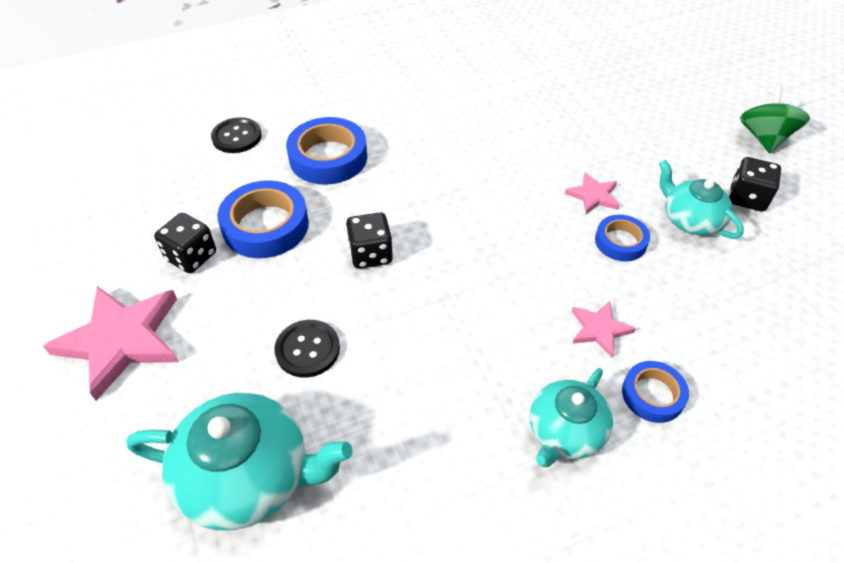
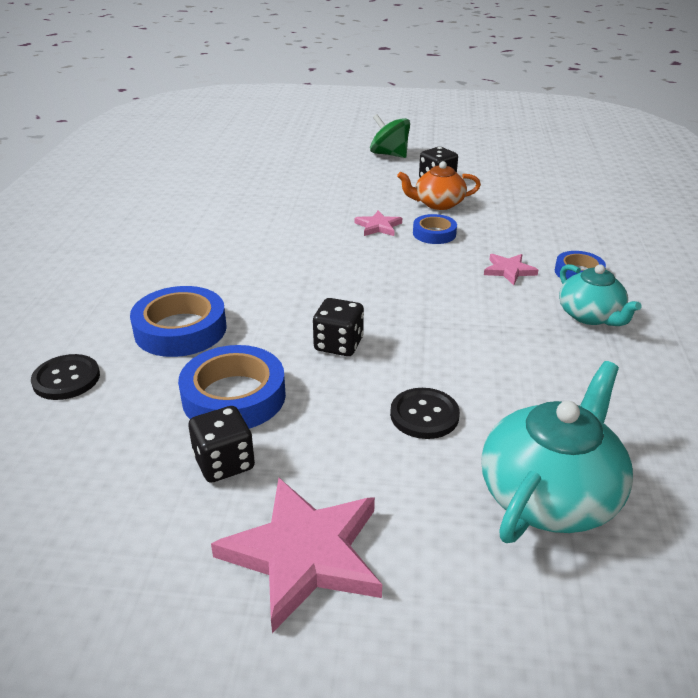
camera: 60 degrees left, 15 degrees down
(690, 220) = (438, 204): turquoise teapot -> orange teapot

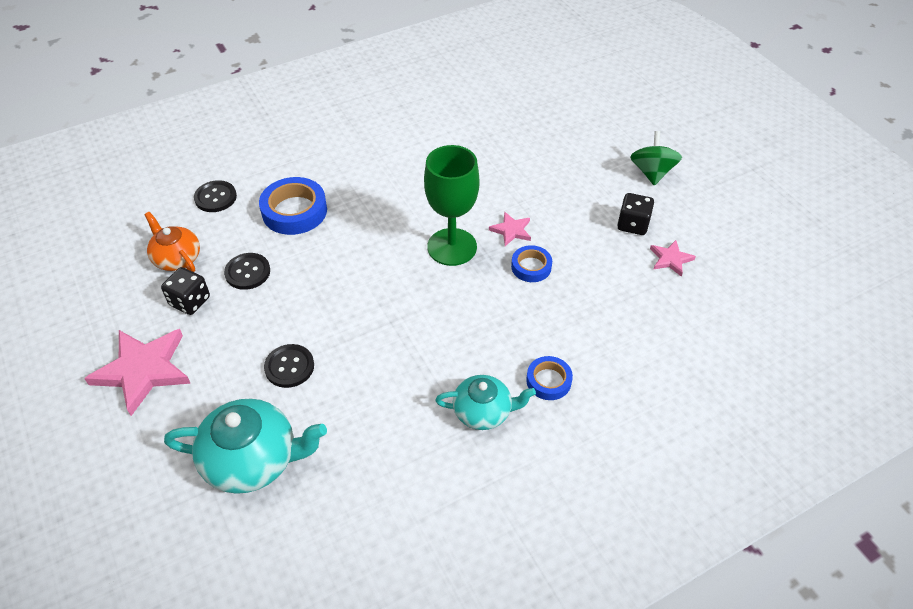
camera: 55 degrees right, 15 degrees up
(234, 396) = (247, 272): blue tape -> black button
(338, 344) = (334, 290): black dice -> none
(362, 259) = (452, 247): none -> green goblet
(438, 204) = (587, 245): orange teapot -> orange teapot (177, 258)
(509, 270) = (511, 336): pink star -> pink star (670, 259)
(590, 316) = (483, 411): turquoise teapot -> turquoise teapot turned 120 degrees counterclockwise

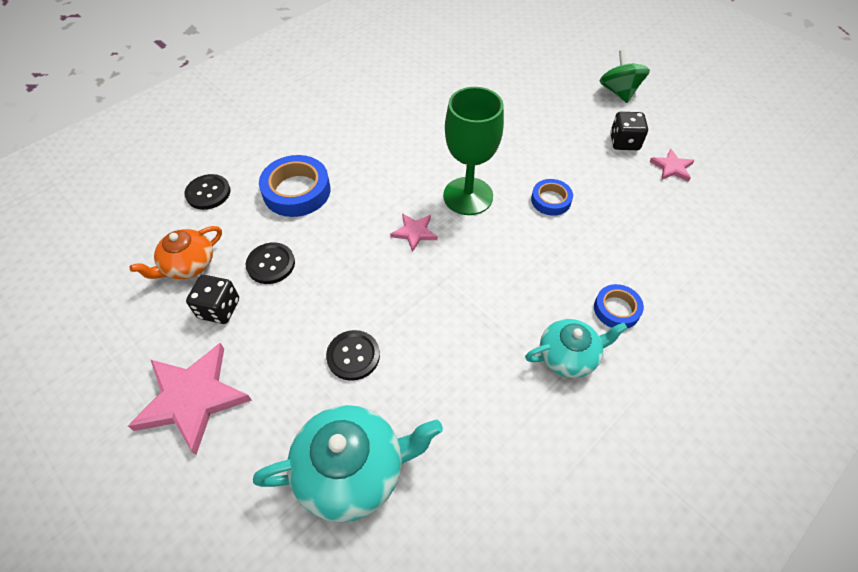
camera: 15 degrees left, 5 degrees up
(177, 258) = (188, 265): orange teapot -> orange teapot turned 75 degrees counterclockwise
(511, 230) = (517, 169): pink star -> pink star (414, 232)

